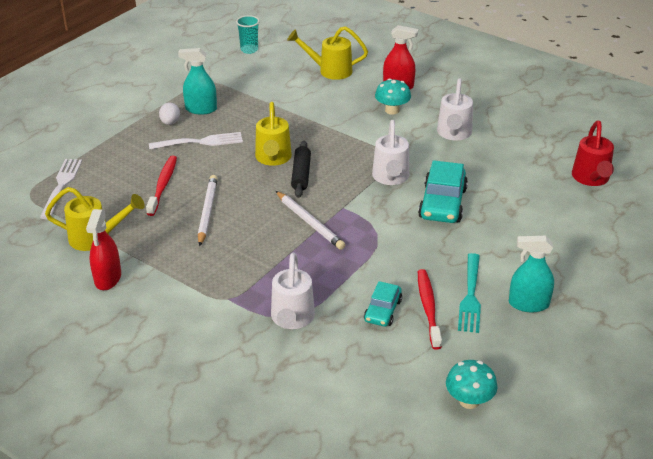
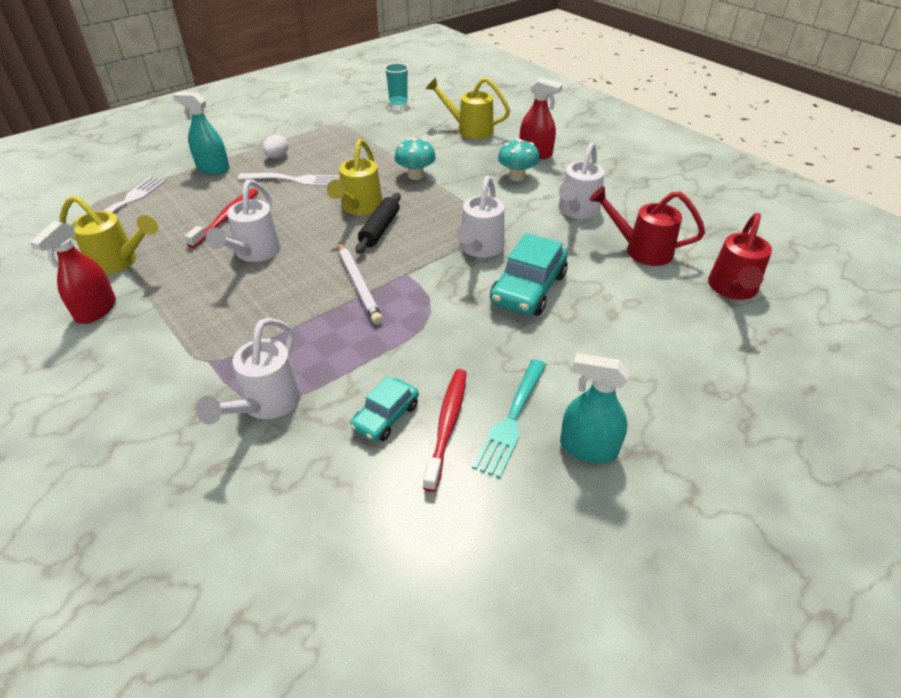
camera: 15 degrees right, 5 degrees up
(201, 109) = (316, 149): turquoise spray bottle -> turquoise spray bottle (213, 168)
(207, 211) = (254, 253): white pencil -> white watering can
(469, 401) = (438, 591): turquoise mushroom -> turquoise mushroom (415, 175)
(515, 159) = (641, 250): none -> red watering can

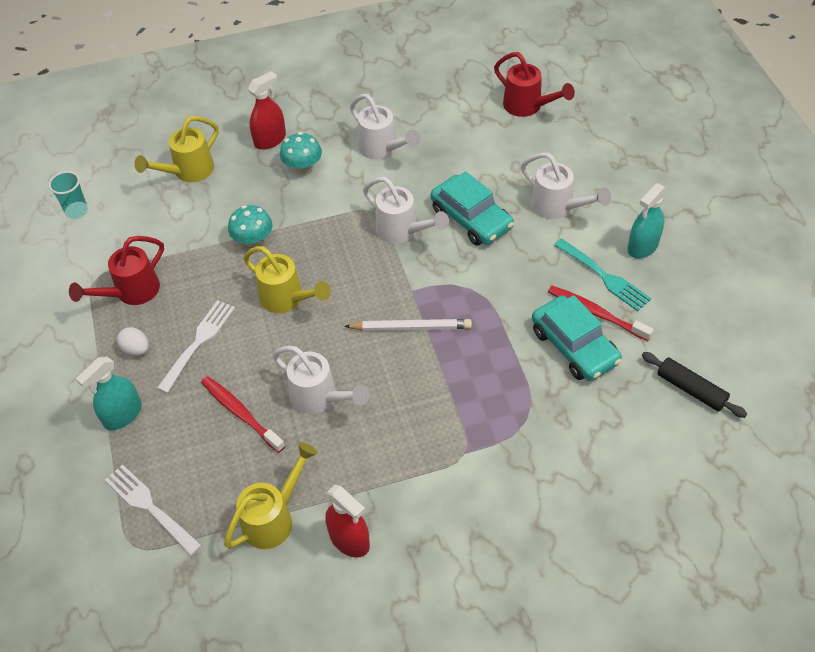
camera: 65 degrees left, 10 degrees up
(266, 405) = (533, 419): white watering can -> white watering can (558, 207)
(380, 229) = (333, 292): black rolling pin -> black rolling pin (691, 389)
(385, 416) = (574, 346): turquoise car -> turquoise car, size x1.68
(641, 250) = (457, 133): red watering can -> red watering can (131, 292)

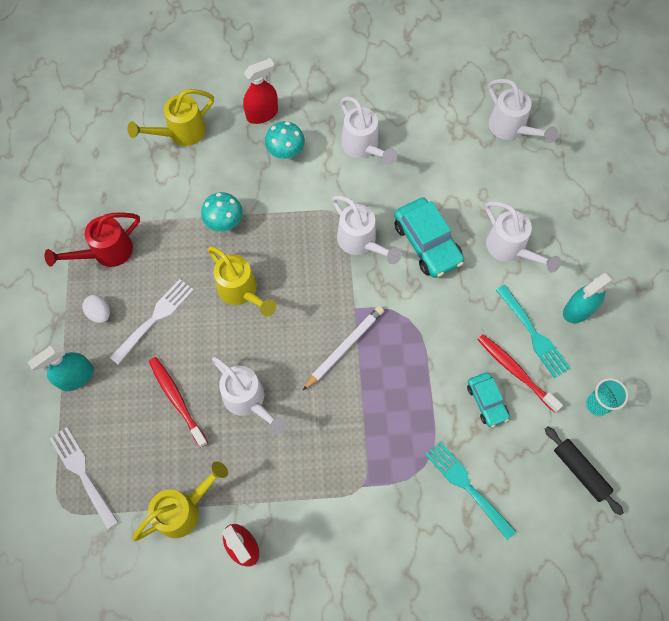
camera: 10 degrees right, 15 degrees up
(76, 211) = (73, 154): turquoise cup -> turquoise cup (597, 404)
(411, 328) = (345, 347): white pencil -> white pencil turned 60 degrees counterclockwise
(527, 107) = (511, 129): red watering can -> white watering can
(574, 346) = (486, 401): turquoise car -> turquoise car, size x0.59
(578, 429) = (468, 487): none -> turquoise fork

